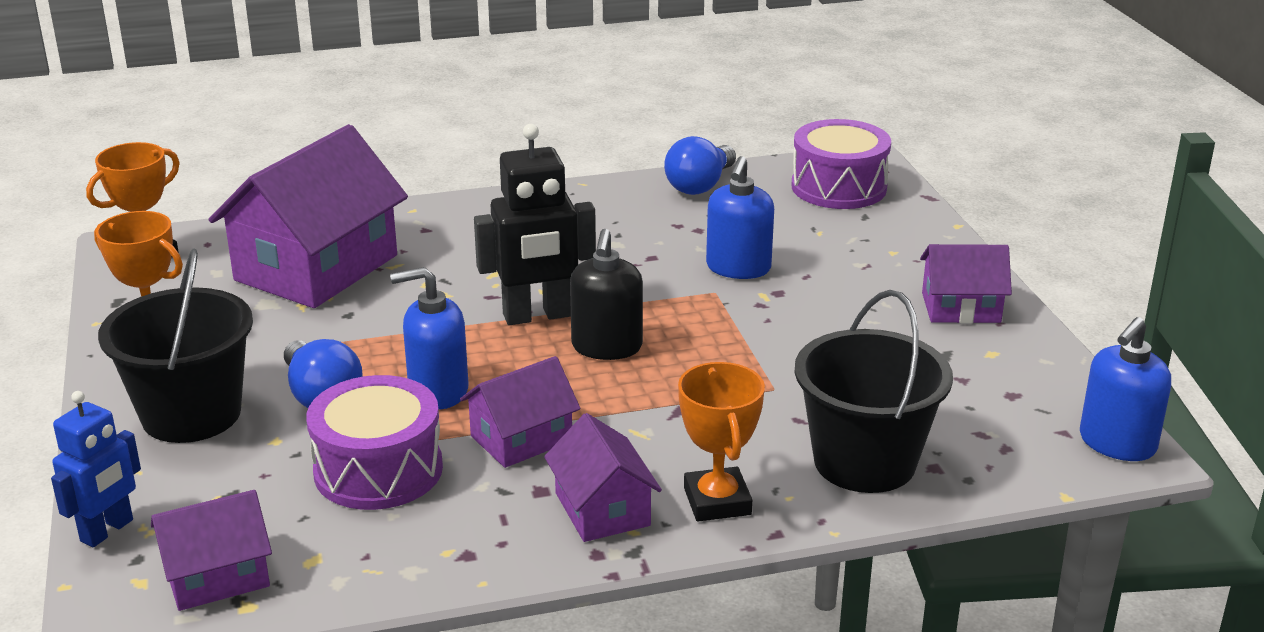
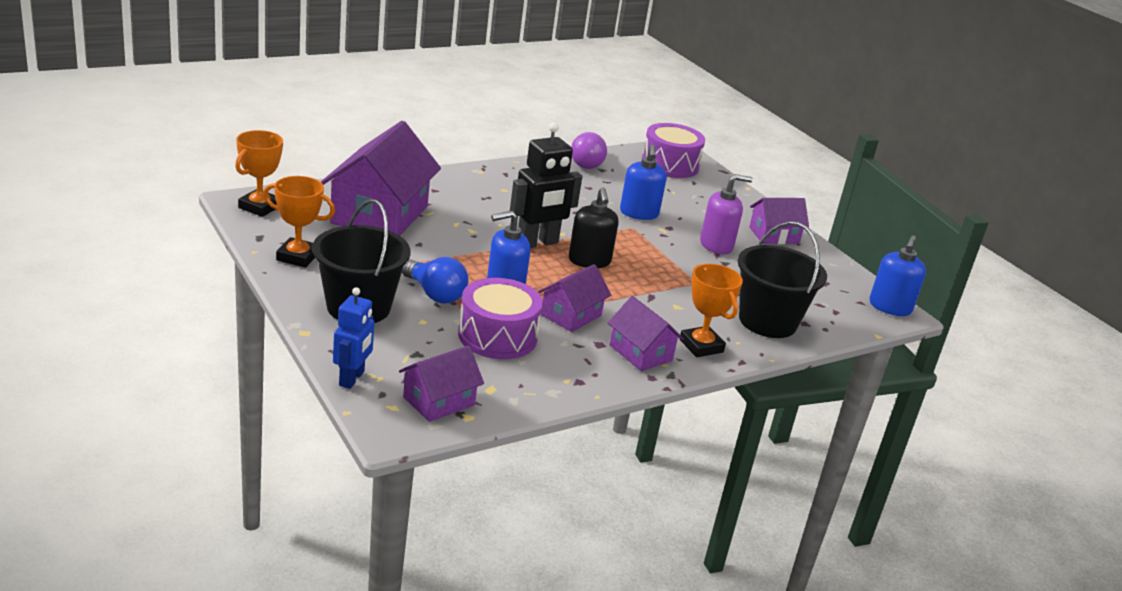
camera: 20 degrees left, 0 degrees up
(700, 185) = (588, 163): blue light bulb -> purple light bulb
(845, 324) = (716, 245): none -> purple soap dispenser

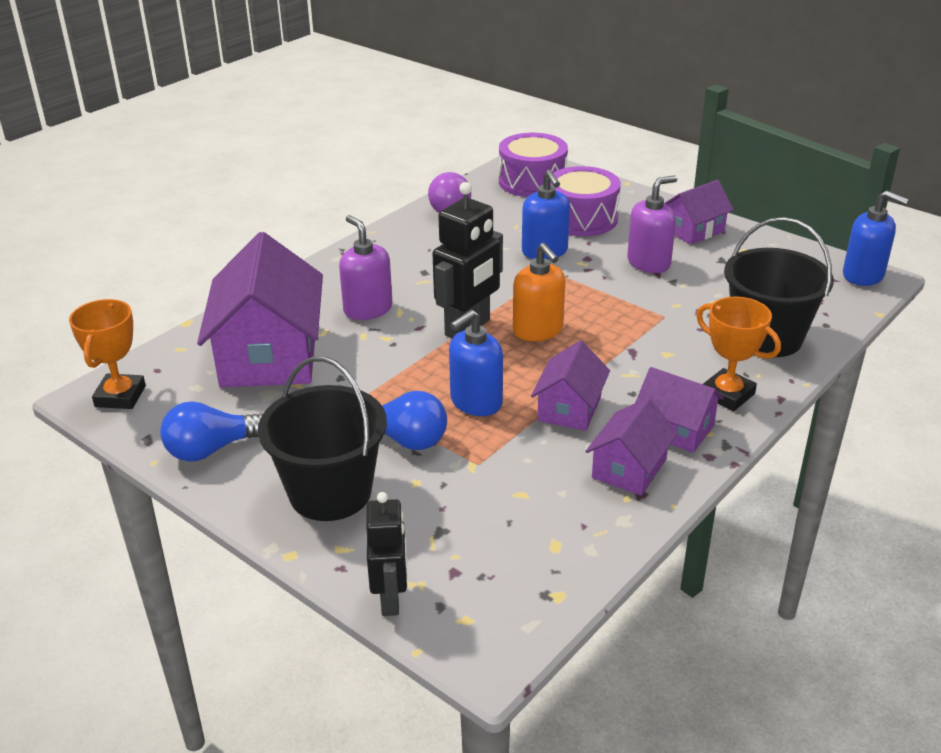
camera: 15 degrees left, 5 degrees up
(297, 257) = (211, 449): orange trophy -> blue light bulb
(352, 378) = (391, 599): blue robot -> black robot
(439, 401) = (511, 588): purple house -> purple house (629, 468)
(472, 209) = (367, 309): none -> purple soap dispenser
(497, 336) = (512, 469): purple drum -> purple drum (581, 219)
(589, 261) = (538, 330): black soap dispenser -> orange soap dispenser
(890, 307) = (863, 275): blue soap dispenser -> blue soap dispenser turned 60 degrees counterclockwise

